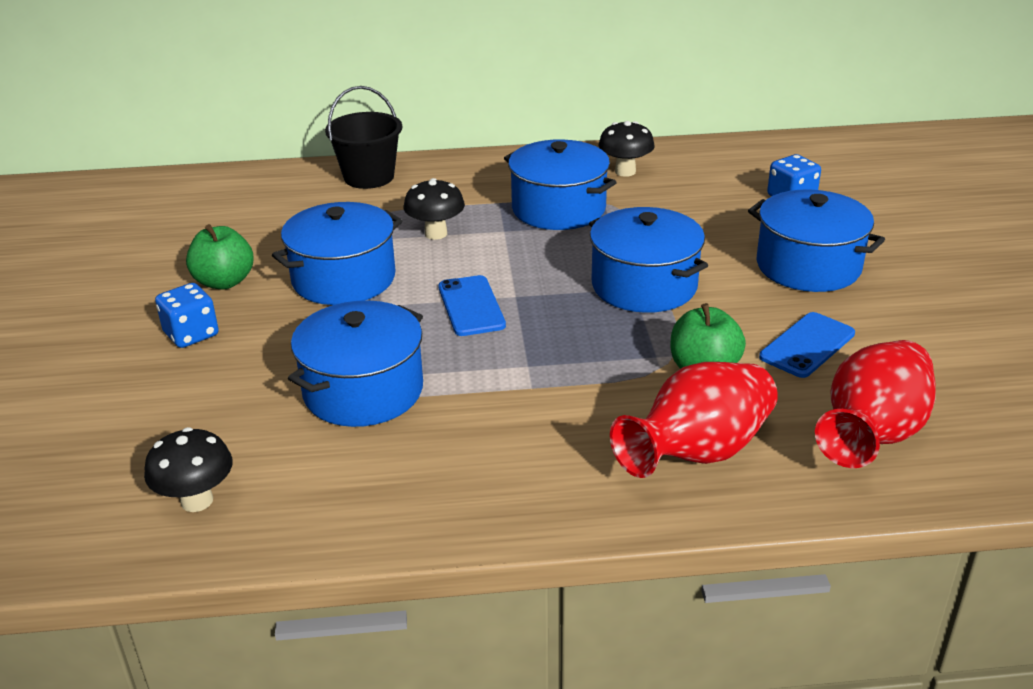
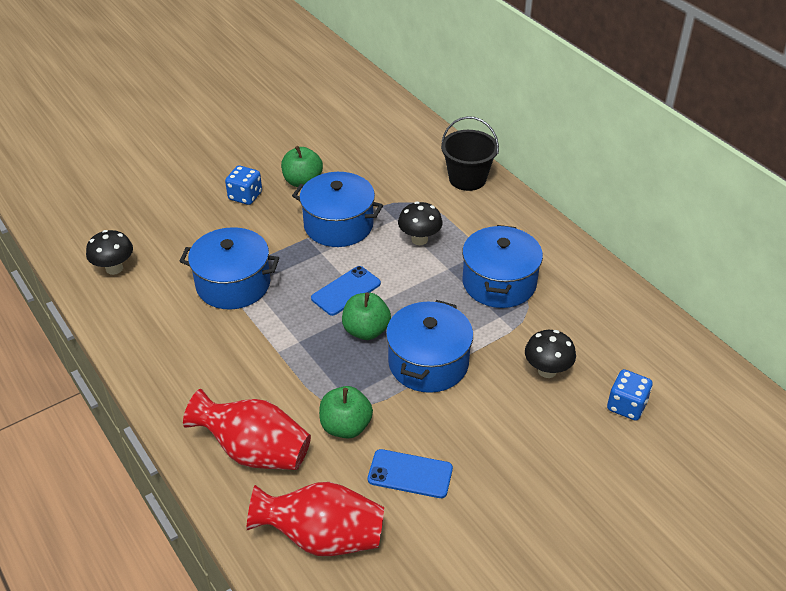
camera: 60 degrees right, 10 degrees up
(554, 311) = (366, 330): none -> green apple
(625, 171) = (585, 296): black mushroom -> black mushroom (547, 370)
(808, 266) = (522, 445): blue pot -> none

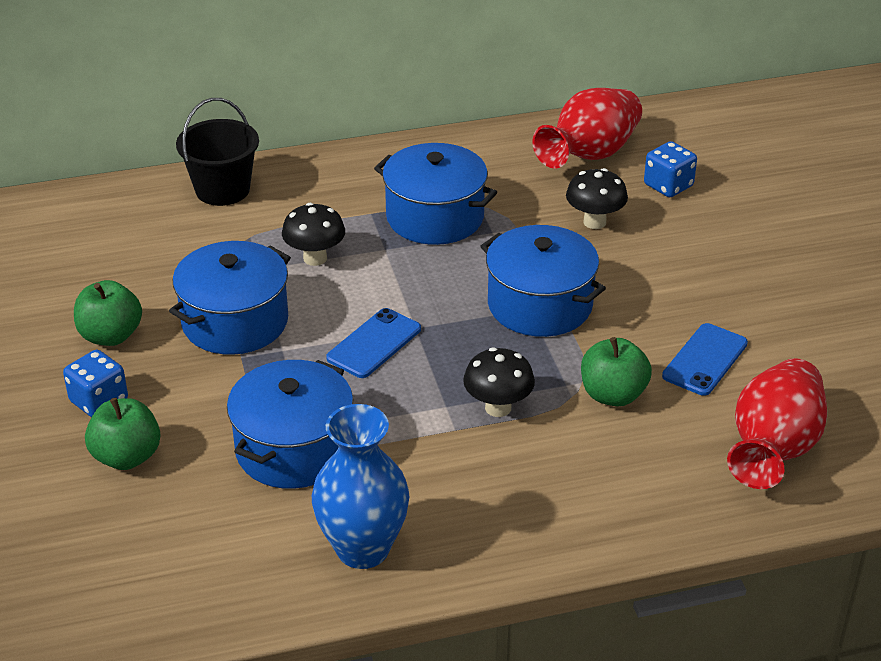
camera: 70 degrees left, 5 degrees down
(114, 268) = (171, 579): black mushroom -> black mushroom (498, 408)
(157, 338) = (362, 549): none -> blue vase
(254, 451) = (621, 483): red vase -> red vase (589, 155)
(346, 291) = (374, 343): blue phone -> blue phone turned 60 degrees clockwise
(366, 330) = (458, 342): green apple -> green apple (127, 457)

